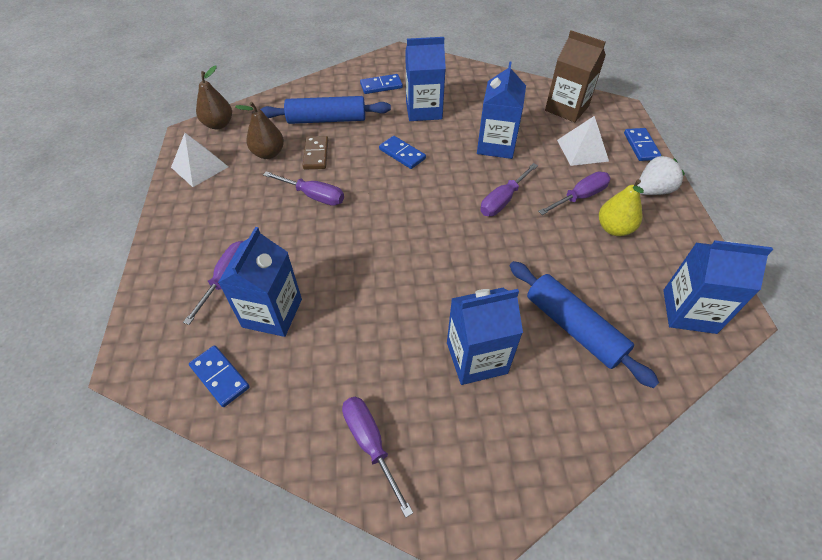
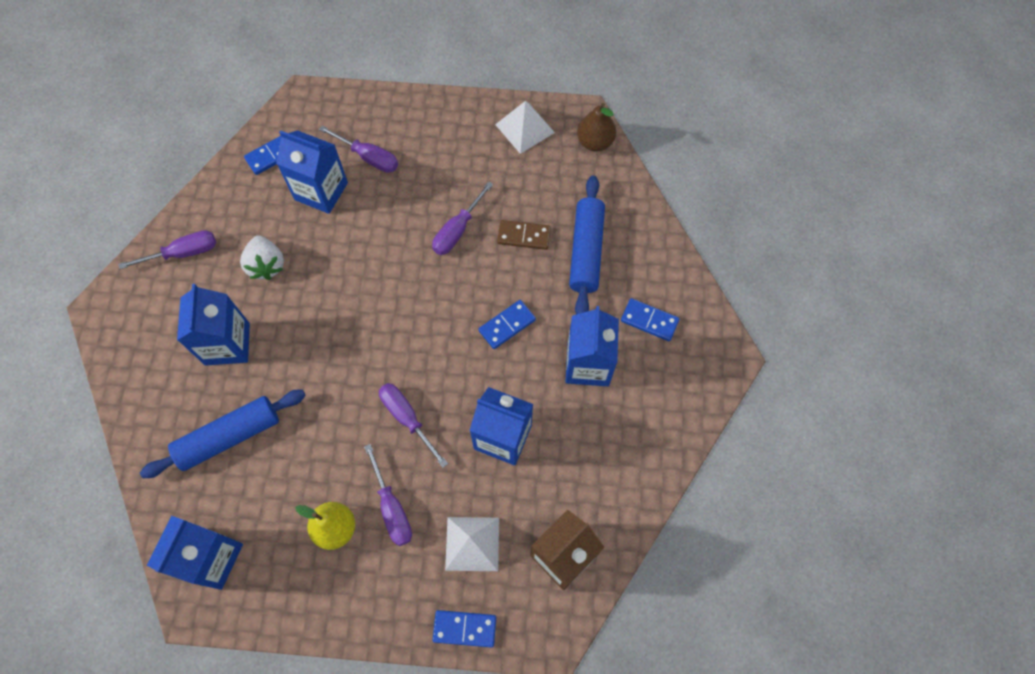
camera: 100 degrees right, 15 degrees up
(268, 153) = (534, 190): brown pear -> none
(381, 86) = (649, 321): blue domino -> blue domino turned 60 degrees counterclockwise
(652, 190) = (382, 603): white strawberry -> white strawberry (266, 265)

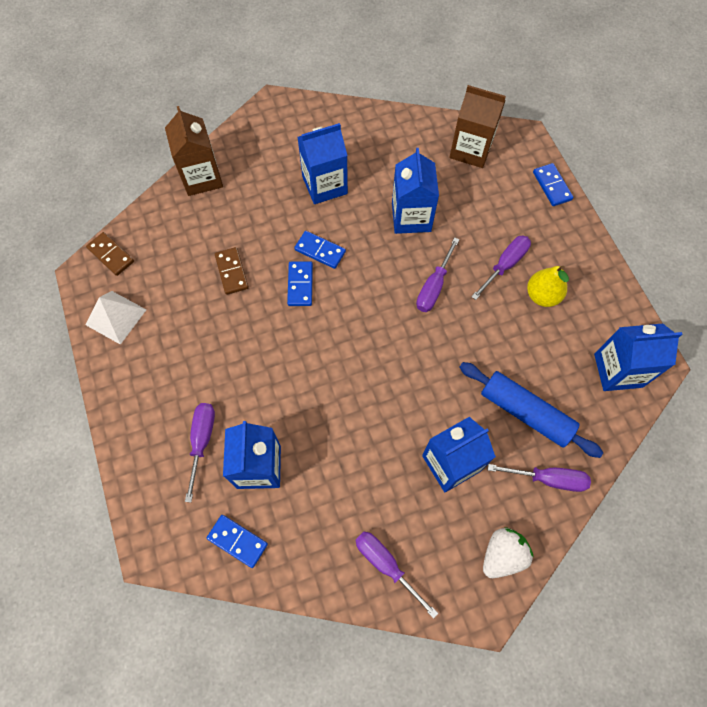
camera: 115 degrees left, 0 degrees up
(266, 265) = (359, 473): white strawberry -> white strawberry (502, 555)
(457, 230) = (248, 326): purple screwdriver -> purple screwdriver (547, 479)
(472, 543) = (496, 204): white pyramid -> none
(586, 251) = (226, 222): blue rolling pin -> none
(595, 142) = (111, 255): brown pear -> brown domino
(649, 321) = (268, 159): blue domino -> blue domino (300, 285)
(653, 247) = (202, 177): none -> brown carton

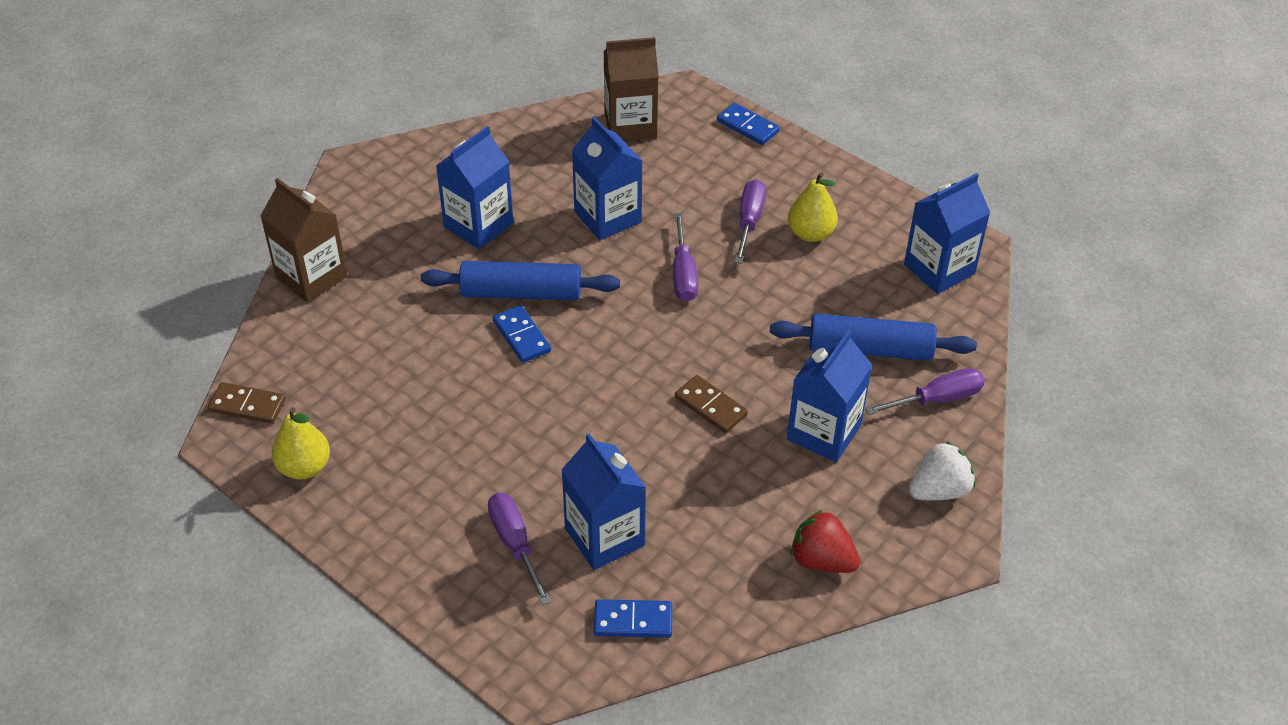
camera: 30 degrees left, 20 degrees down
(116, 317) = (304, 467): white pyramid -> yellow pear
(232, 272) = (425, 358): brown domino -> brown domino (711, 406)
(320, 251) = (521, 293): blue domino -> blue rolling pin
(386, 565) = (822, 560): purple screwdriver -> red strawberry
(502, 555) = (939, 490): white strawberry -> white strawberry turned 45 degrees clockwise

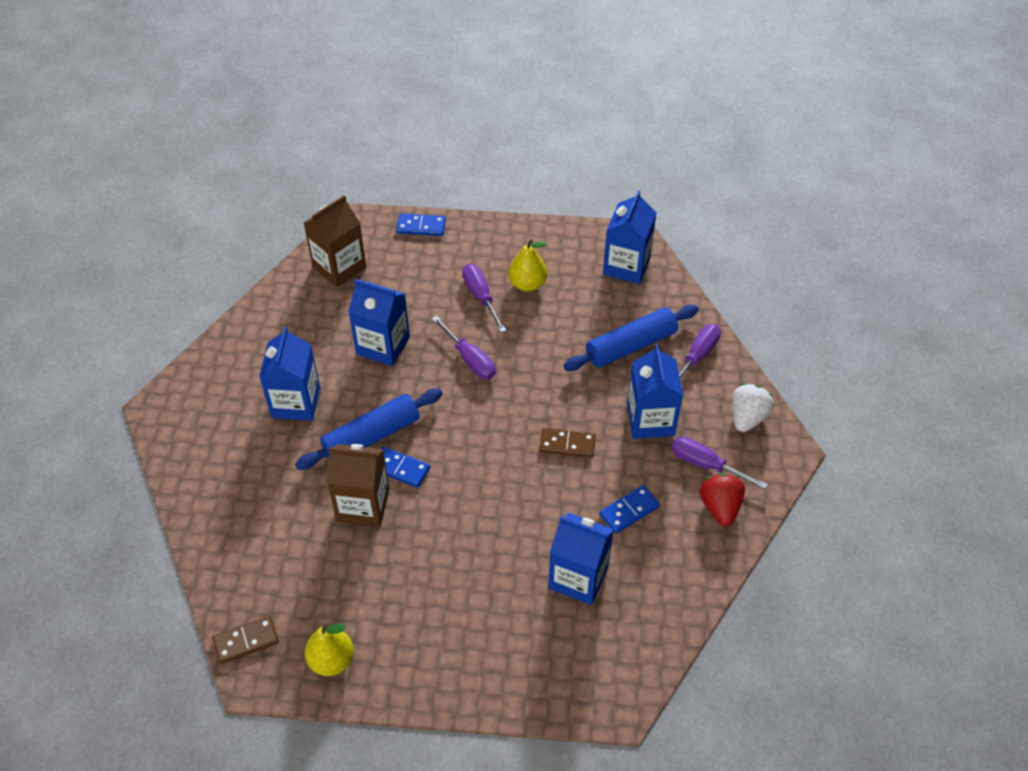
camera: 35 degrees left, 5 degrees up
(311, 277) = (205, 513): brown carton -> brown carton (363, 505)
(515, 544) = (526, 620): purple screwdriver -> purple screwdriver (706, 465)
(633, 621) = (644, 623): blue domino -> blue domino (629, 510)
(822, 560) = (720, 507): red strawberry -> red strawberry turned 90 degrees clockwise

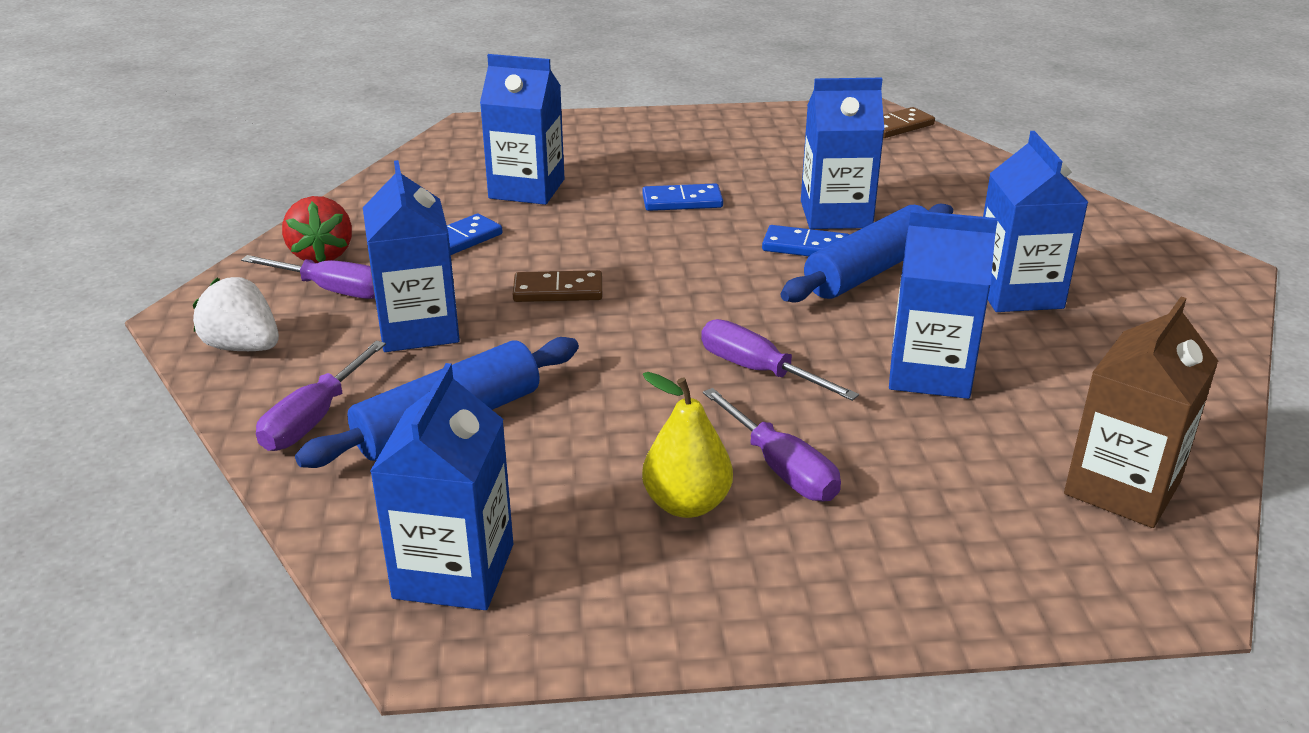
camera: 170 degrees right, 20 degrees down
(331, 660) = (796, 124): yellow pear -> none
(363, 505) = (836, 214): brown carton -> blue carton
(421, 226) = (1003, 602): blue domino -> blue domino (682, 201)
(747, 417) = (243, 347): white strawberry -> white strawberry turned 105 degrees clockwise

